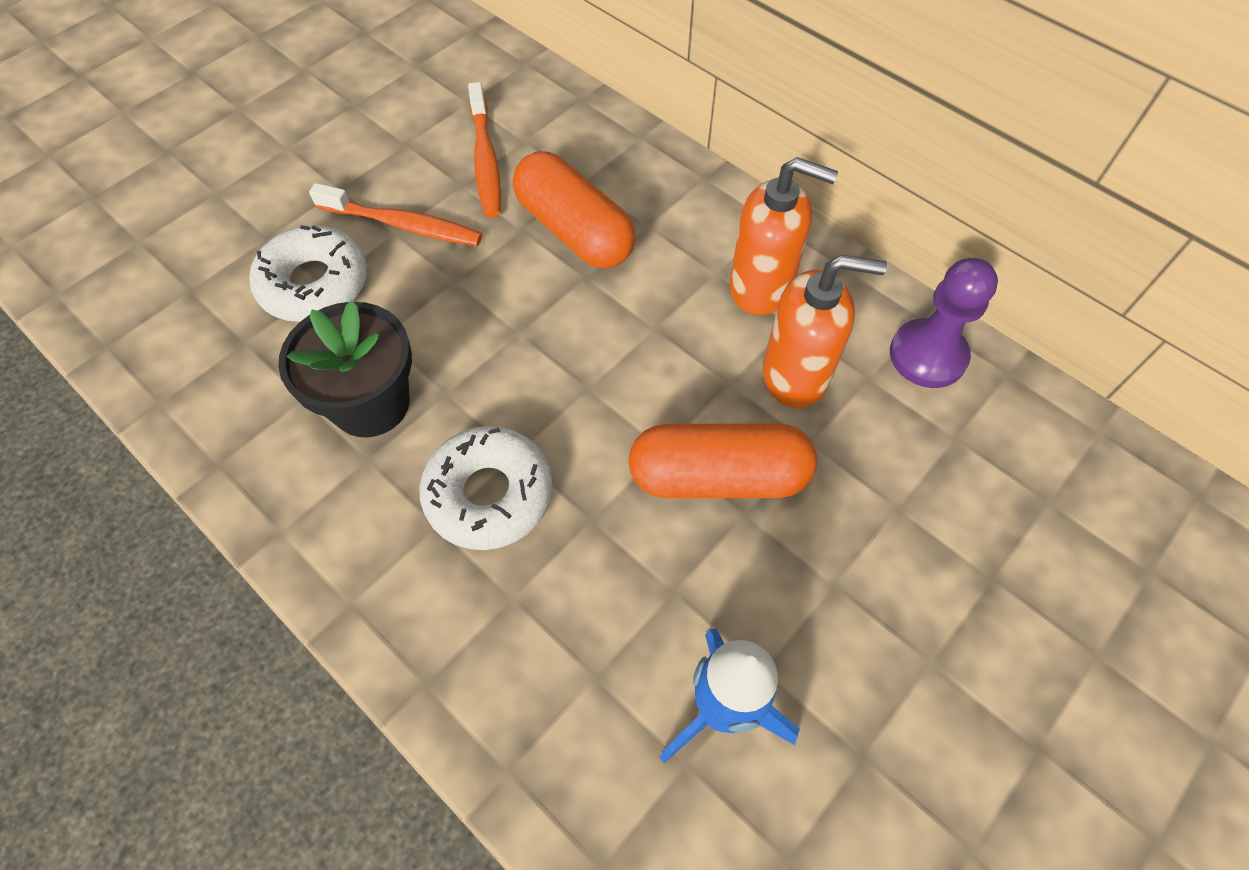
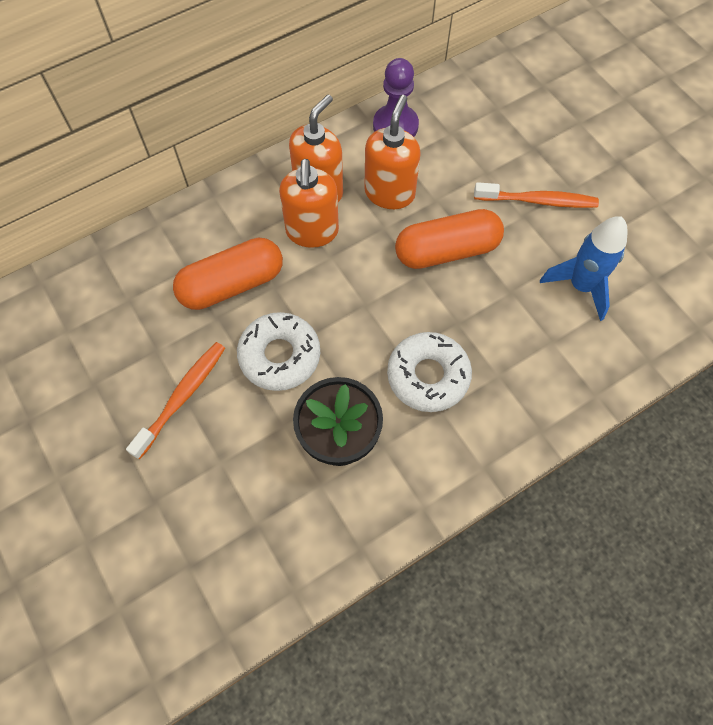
camera: 75 degrees left, 5 degrees up
(314, 284) = (218, 468): white donut -> white donut (280, 356)
(485, 160) = (138, 329): orange toothbrush -> orange toothbrush (538, 201)
(688, 296) = (312, 231): none -> orange soap dispenser
(718, 477) = (447, 251): orange capsule -> orange capsule turned 60 degrees clockwise

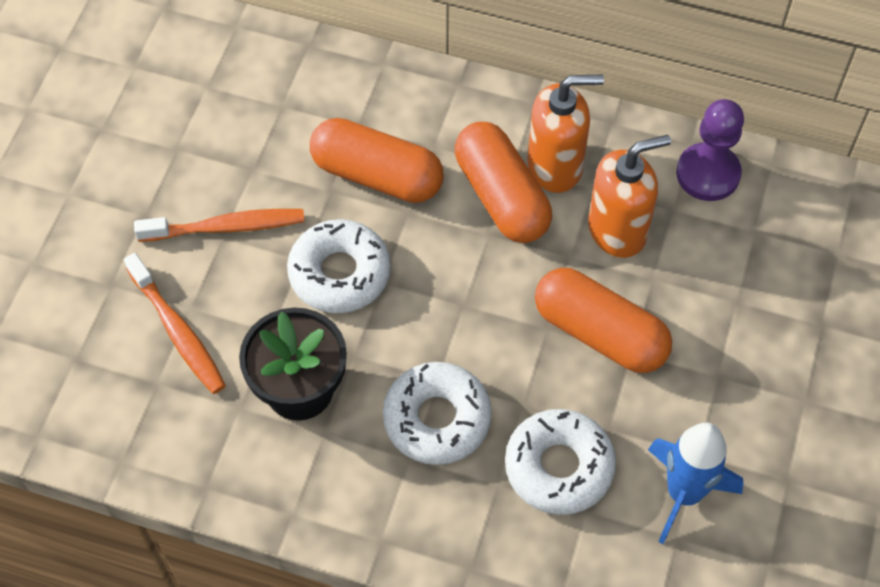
camera: 50 degrees right, 5 degrees down
(312, 231) = (501, 196): orange soap dispenser -> orange capsule
(513, 335) = (559, 467): none -> white donut
(538, 201) = (753, 377): orange toothbrush -> orange toothbrush (178, 331)

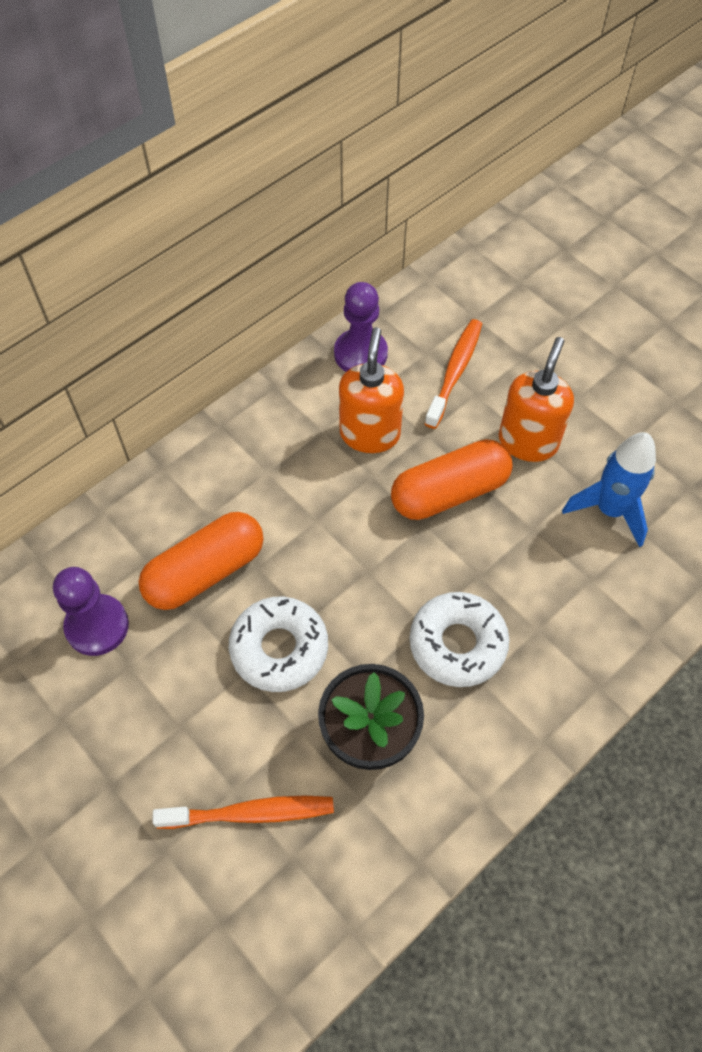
camera: 60 degrees left, 0 degrees up
(226, 227) = (172, 718): orange toothbrush -> orange toothbrush (455, 372)
(274, 125) = (97, 626): none -> purple pawn
(501, 196) = (288, 493): orange capsule -> none
(555, 166) = (286, 443): orange soap dispenser -> orange soap dispenser (528, 441)
(559, 467) = (546, 579): white donut -> none

